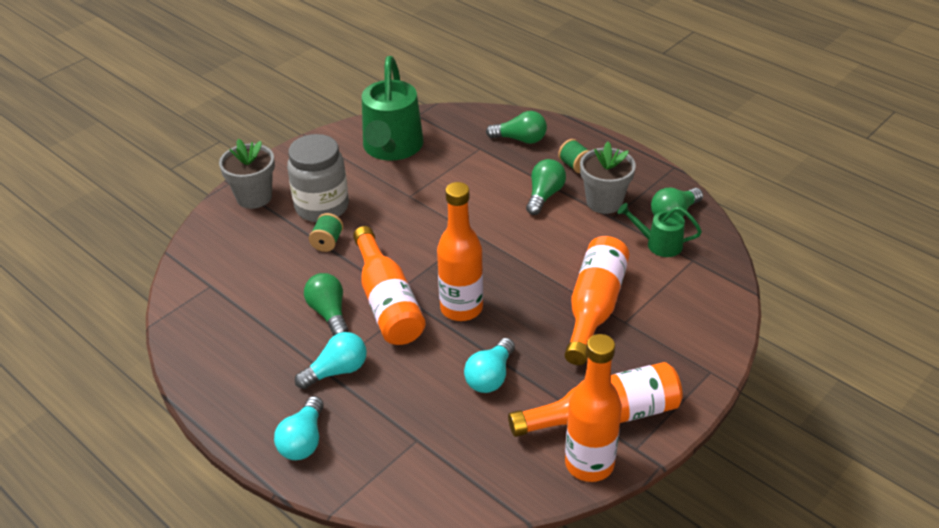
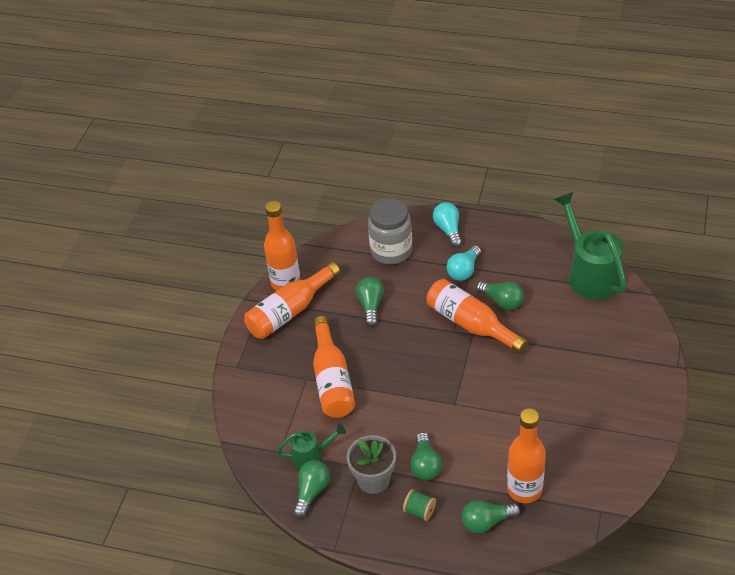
camera: 155 degrees right, 5 degrees up
(254, 197) = (644, 362): grey flower pot -> none
(322, 207) = (585, 376): grey jar -> grey jar (391, 251)
(327, 242) = (552, 349): green spool -> none
(391, 148) = (587, 459): green watering can -> green watering can (590, 273)
(461, 308) = (420, 341): orange bottle -> orange bottle (524, 489)
(490, 376) = (371, 306): turquoise light bulb -> green light bulb

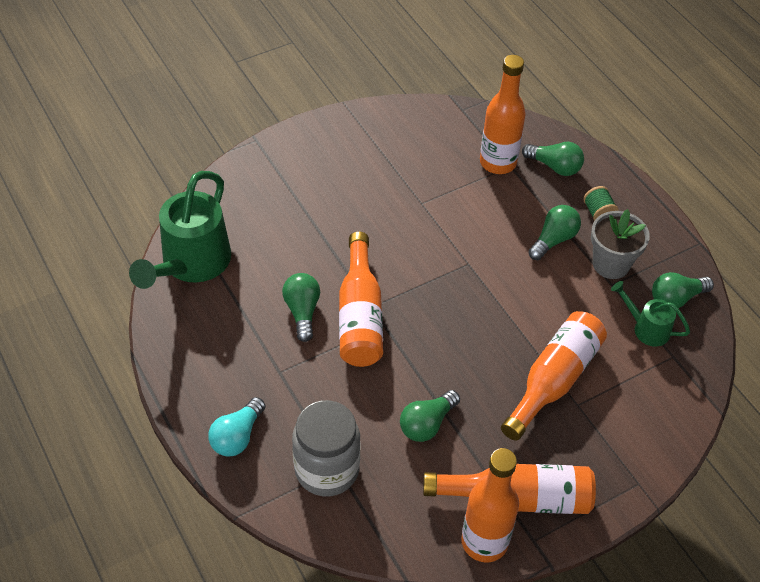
camera: 140 degrees left, 5 degrees up
(464, 270) = (289, 375): turquoise light bulb -> none

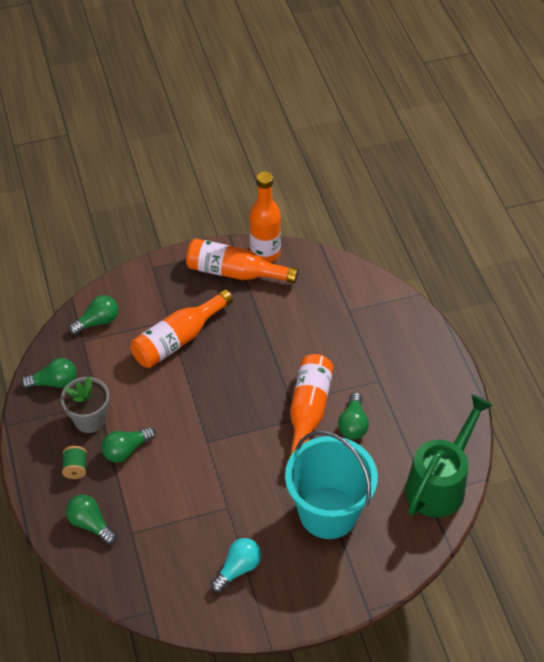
camera: 165 degrees left, 0 degrees up
(237, 436) = (415, 341): turquoise light bulb -> turquoise light bulb (238, 569)
(312, 215) = (328, 512): none -> turquoise bucket
(327, 469) = (356, 310): grey jar -> none
(427, 424) = (279, 326): green light bulb -> green light bulb (97, 322)
(498, 162) = (141, 538): orange bottle -> none
(646, 328) = (90, 364): green watering can -> none

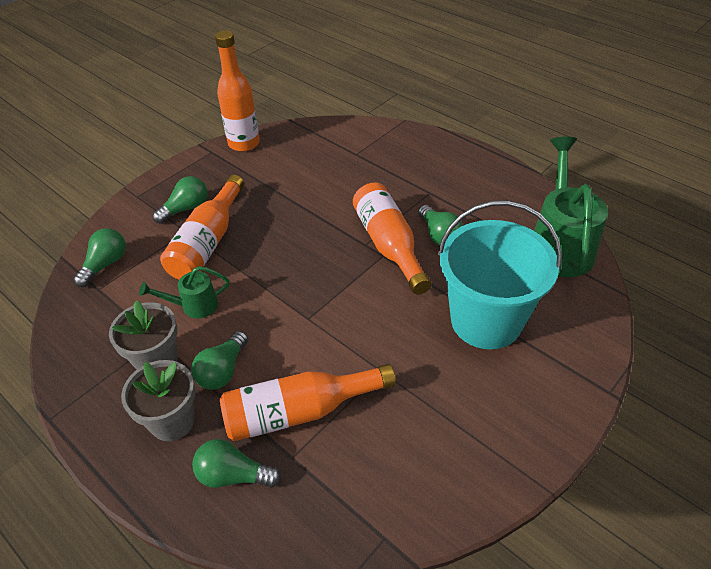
camera: 30 degrees left, 5 degrees down
(54, 382) = (88, 344): green light bulb -> green light bulb (186, 209)
(75, 468) = (172, 421): green spool -> grey flower pot
(137, 389) = (194, 306): none -> green watering can
(234, 272) = (225, 168): orange bottle -> orange bottle (299, 411)
(238, 569) = (444, 427): turquoise light bulb -> none

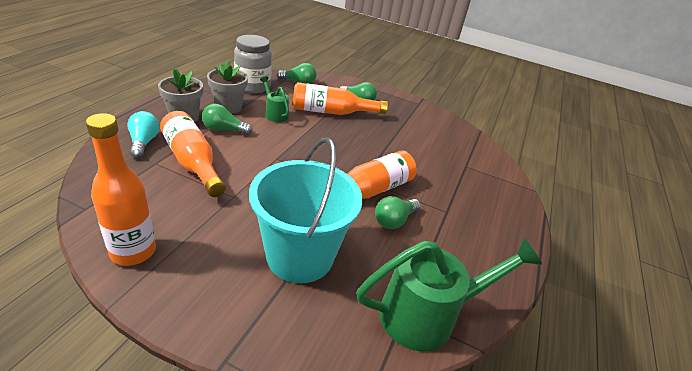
camera: 65 degrees right, 10 degrees down
(96, 324) = (252, 86): none -> grey jar
(233, 475) = (143, 142): green light bulb -> turquoise light bulb
(244, 143) = (437, 114): orange bottle -> orange bottle (133, 252)

